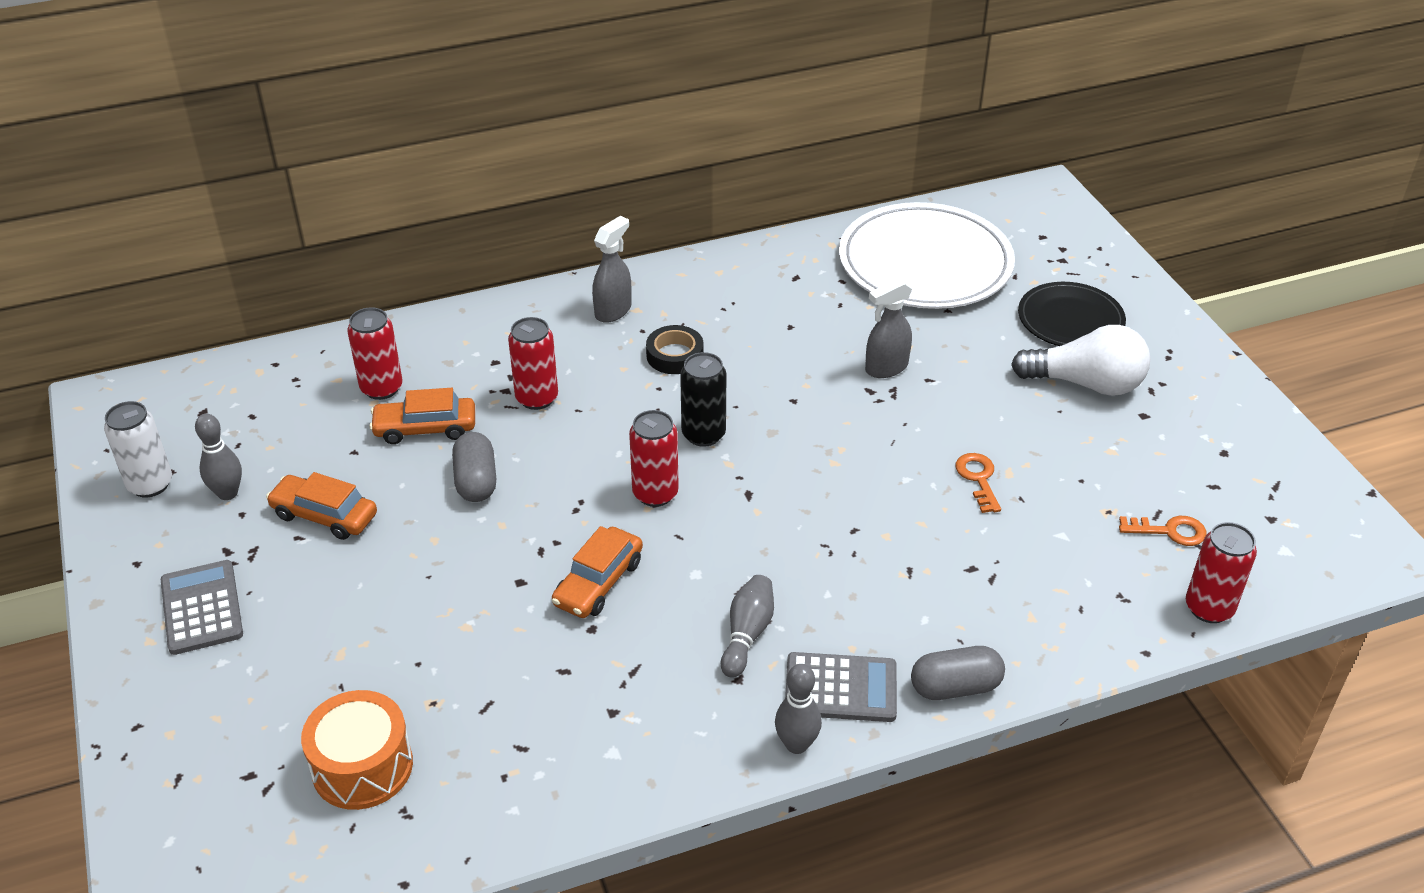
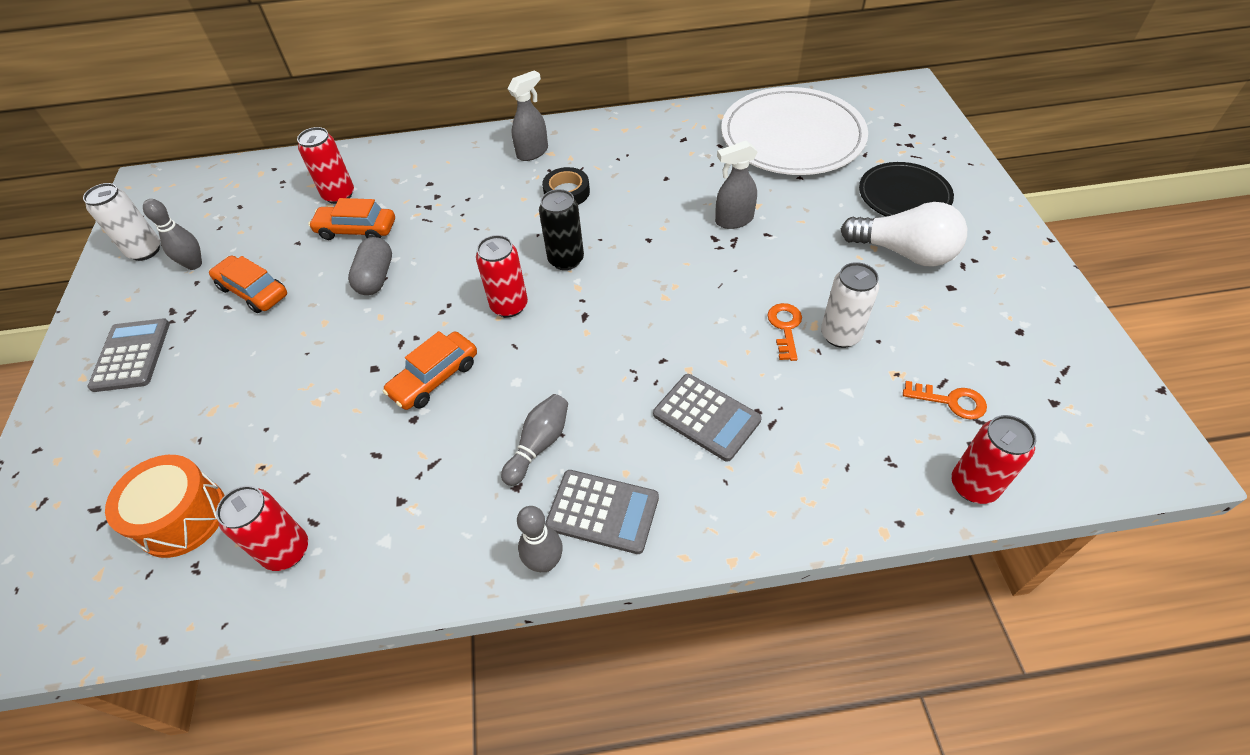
camera: 15 degrees right, 10 degrees up
(537, 398) = (448, 215): red can -> red can (287, 551)
(921, 581) = (706, 417): none -> grey calculator
(955, 687) = (707, 528): grey capsule -> none
(1039, 479) = (840, 335): none -> white can

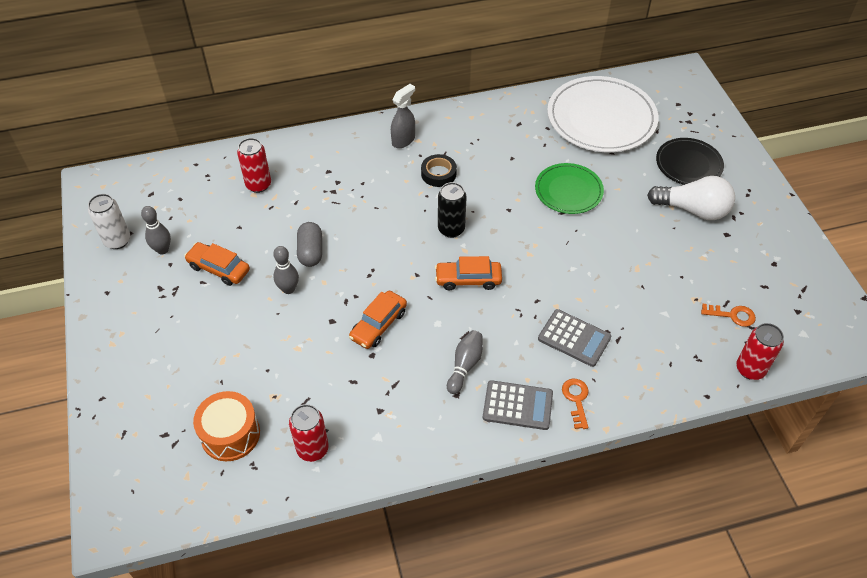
camera: 10 degrees left, 0 degrees up
(131, 355) = (143, 324): grey calculator -> none
(356, 230) = (283, 214): orange car -> orange car (468, 279)
(509, 306) = (418, 267): red can -> none
(545, 562) = (487, 440): grey bowling pin -> grey bowling pin (288, 289)
(733, 220) = (568, 191): grey spray bottle -> green plate
(785, 328) = (617, 271): orange key -> orange key (576, 400)
(840, 335) = (655, 274): white can -> none

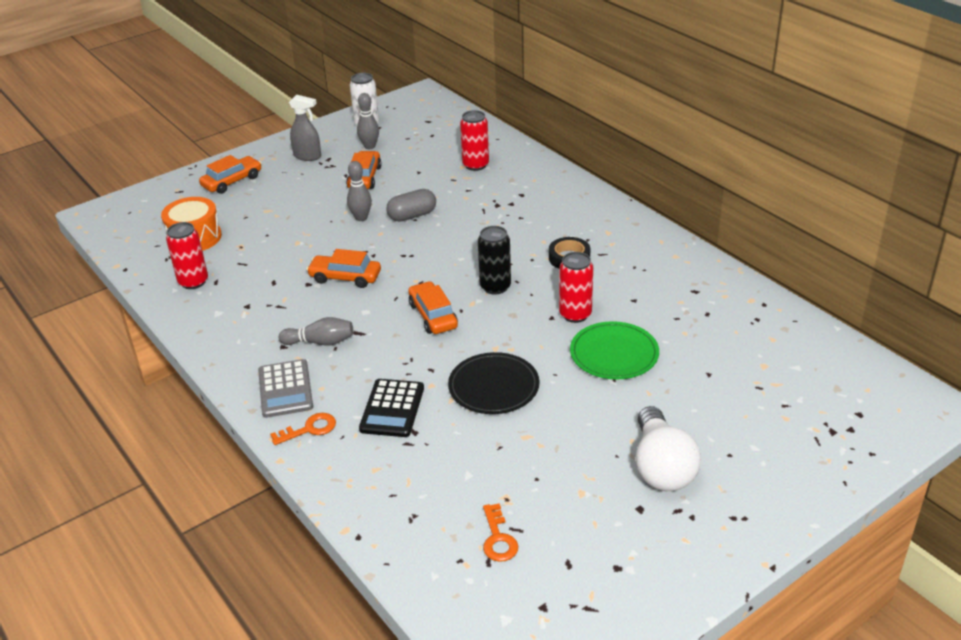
camera: 70 degrees right, 15 degrees down
(141, 380) = (232, 181): none -> orange car
(403, 140) = (600, 223): grey spray bottle -> grey spray bottle (308, 156)
(574, 338) = (392, 409): grey calculator -> black calculator
(601, 118) = (764, 351): white plate -> none
(688, 164) = (745, 447): black plate -> black plate (493, 386)
(750, 369) = (417, 571): red can -> red can (575, 314)

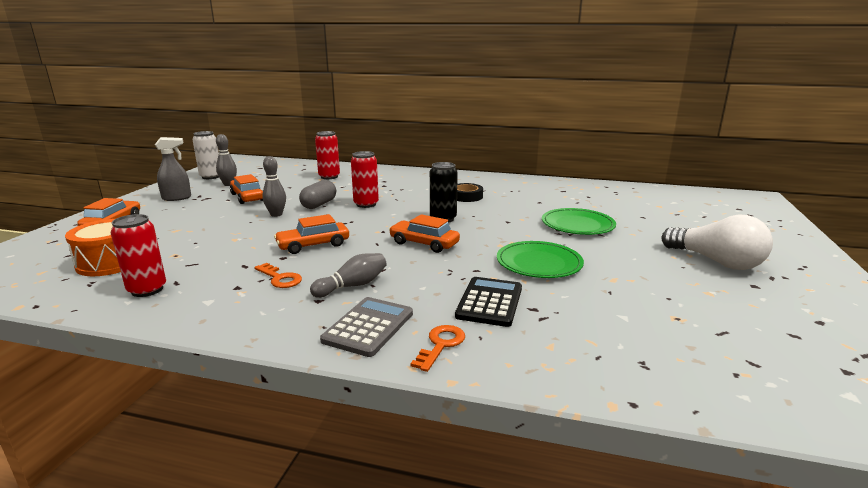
camera: 40 degrees left, 15 degrees down
(285, 389) = (368, 327): grey calculator -> grey calculator turned 105 degrees counterclockwise
(392, 409) = (489, 302): black calculator -> black calculator turned 135 degrees counterclockwise
(493, 386) = (539, 263): black plate -> green plate
(498, 538) = (726, 344): orange key -> orange key (280, 278)
(575, 314) = (519, 216): red can -> red can (366, 204)

